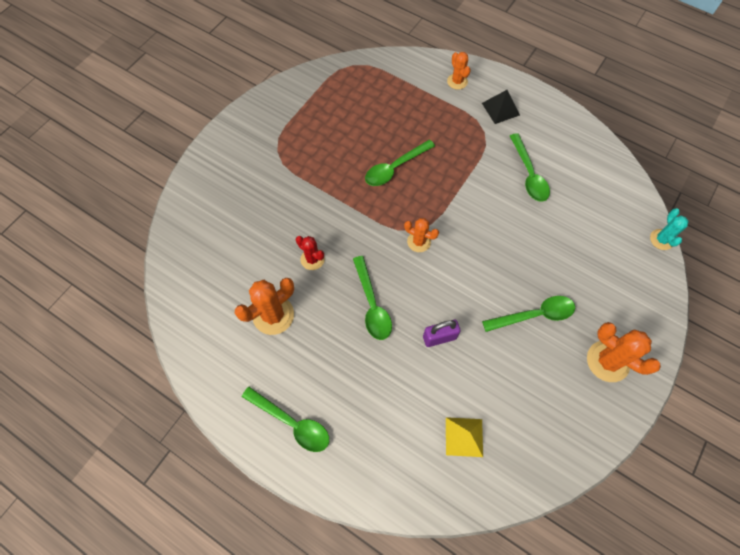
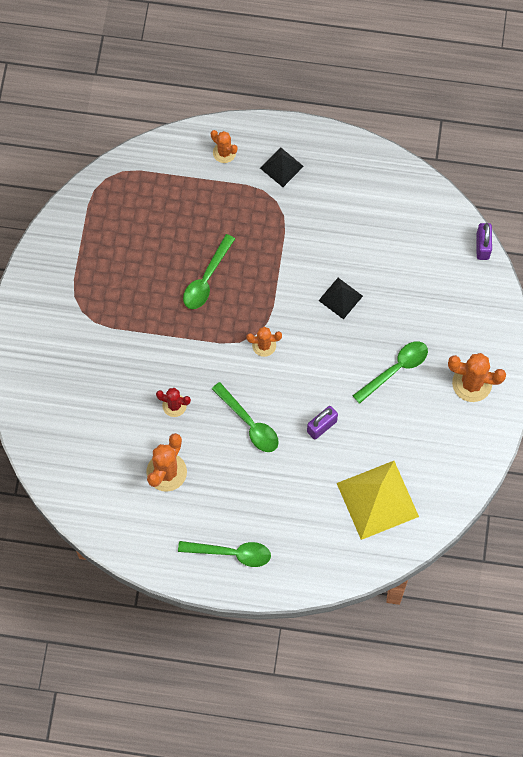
camera: 25 degrees left, 5 degrees up
(464, 437) = (377, 500): yellow pyramid -> yellow pyramid, size x1.91
(507, 230) = (340, 298): none -> black pyramid
(529, 174) = (338, 230): green spoon -> none
(661, 239) = (482, 246): turquoise cactus -> purple padlock

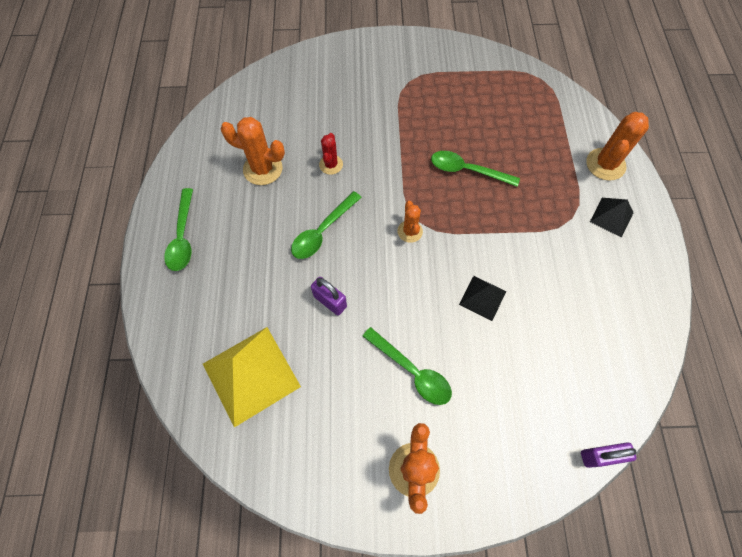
camera: 80 degrees right, 5 degrees down
(224, 152) = (605, 164): orange cactus -> orange cactus, size x1.65

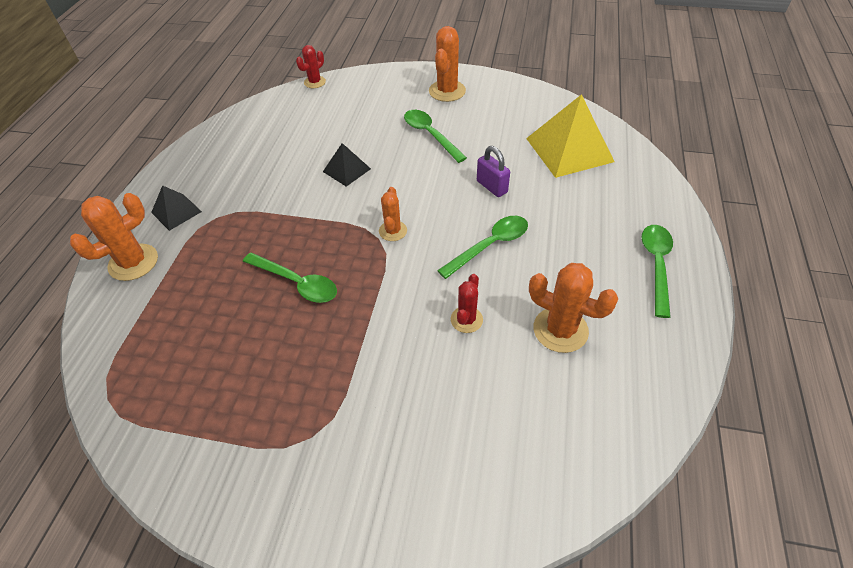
camera: 165 degrees left, 15 degrees down
(600, 456) = (315, 82): purple padlock -> red cactus

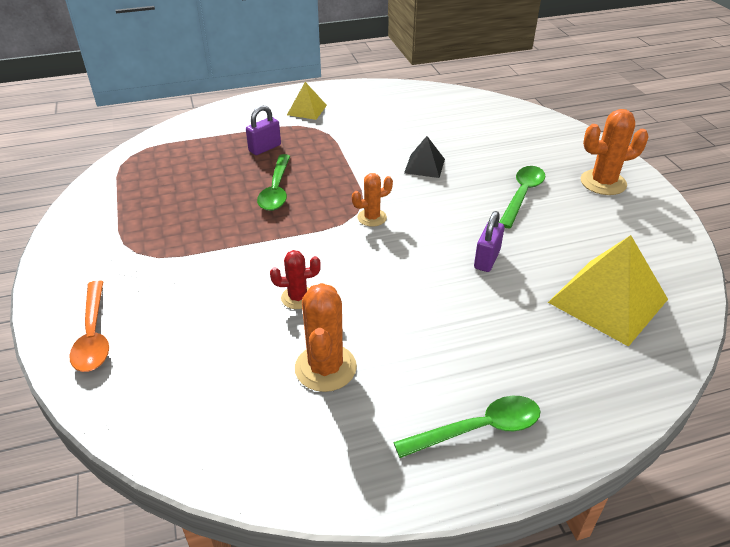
camera: 60 degrees right, 10 degrees down
(133, 262) = (247, 115): orange cactus -> none
(176, 212) = (307, 110): black pyramid -> yellow pyramid
(215, 268) = (265, 148): none -> purple padlock
(315, 82) = (521, 107): red cactus -> none
(424, 511) = (93, 335): none -> orange spoon
(490, 245) = (402, 284): green spoon -> none

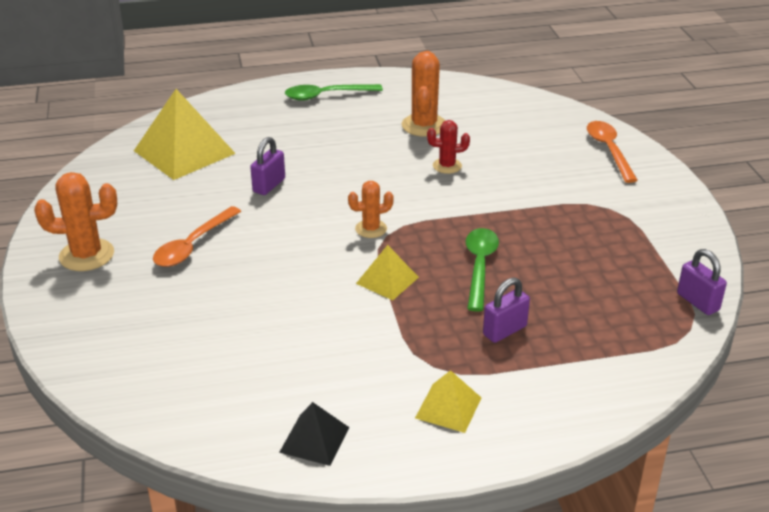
camera: 175 degrees left, 5 degrees down
(111, 172) = (697, 302): none -> purple padlock
(351, 176) = (387, 280): none -> yellow pyramid
(424, 166) = (291, 290): black pyramid -> black pyramid (314, 439)
(522, 195) = (192, 245): green spoon -> orange spoon

